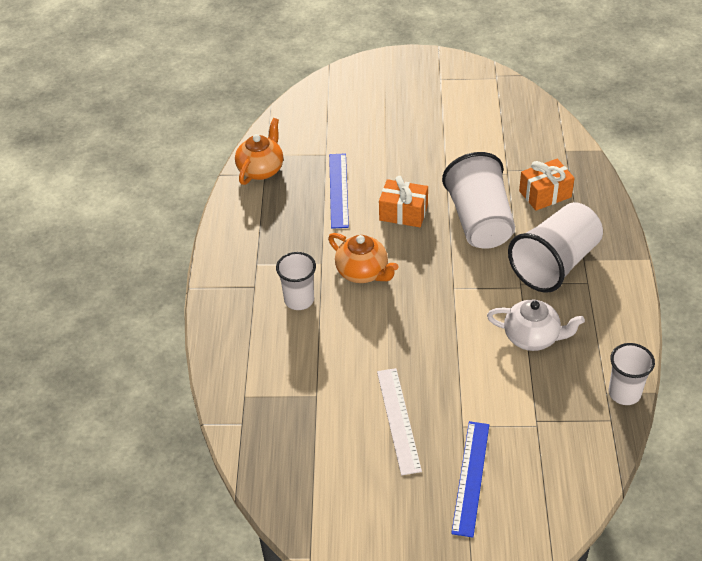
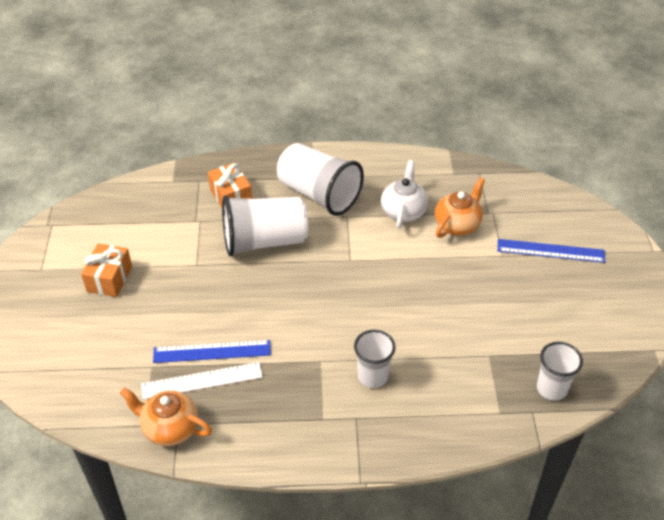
camera: 95 degrees left, 0 degrees up
(363, 272) = (333, 326): orange teapot -> orange teapot (457, 224)
(398, 420) = (505, 296): white ruler -> white ruler (202, 381)
(403, 213) = (250, 297): orange gift -> orange gift (109, 279)
(624, 393) = (453, 164): white cup -> white cup (551, 388)

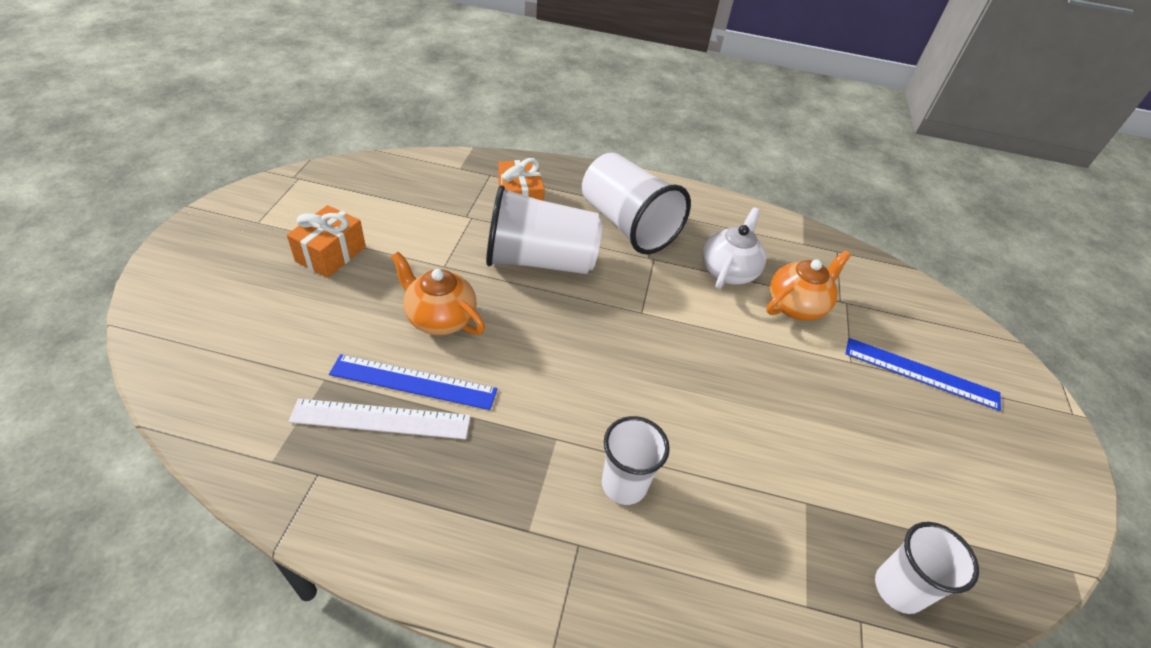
camera: 10 degrees right, 0 degrees up
(170, 428) = (304, 477): orange teapot -> orange teapot (440, 318)

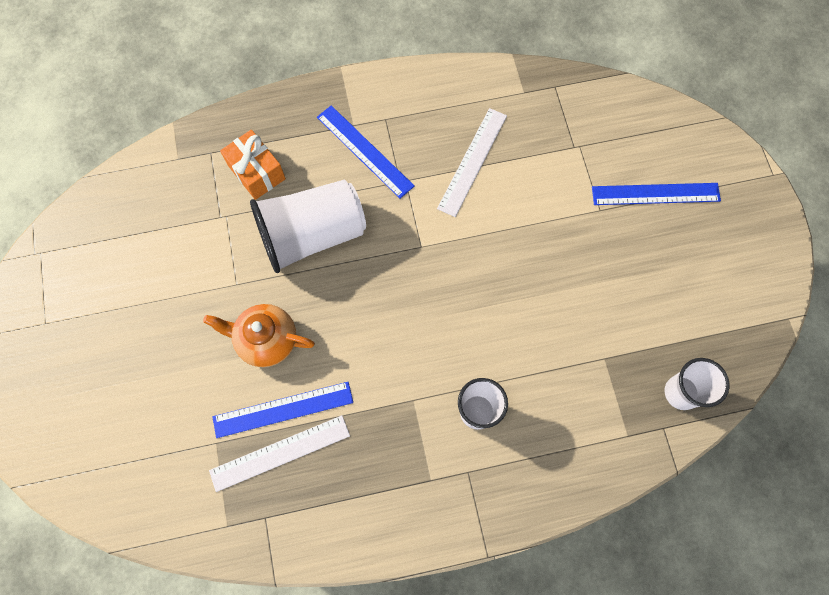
camera: 20 degrees left, 25 degrees up
(331, 254) = (134, 324): orange gift -> none
(627, 225) = (365, 151): white cup -> blue ruler
(728, 271) = (472, 161): white teapot -> white ruler
(796, 305) = (540, 172): orange teapot -> none

